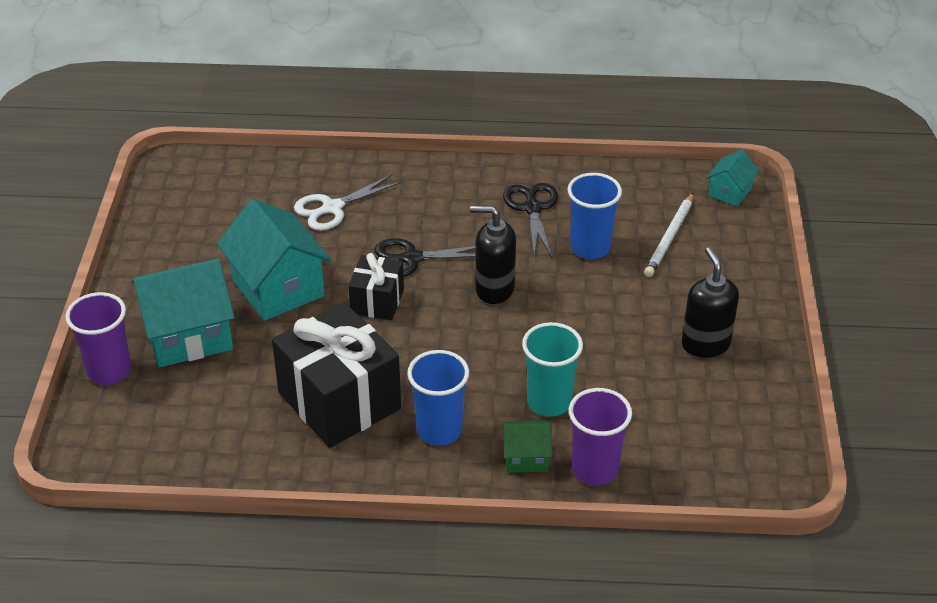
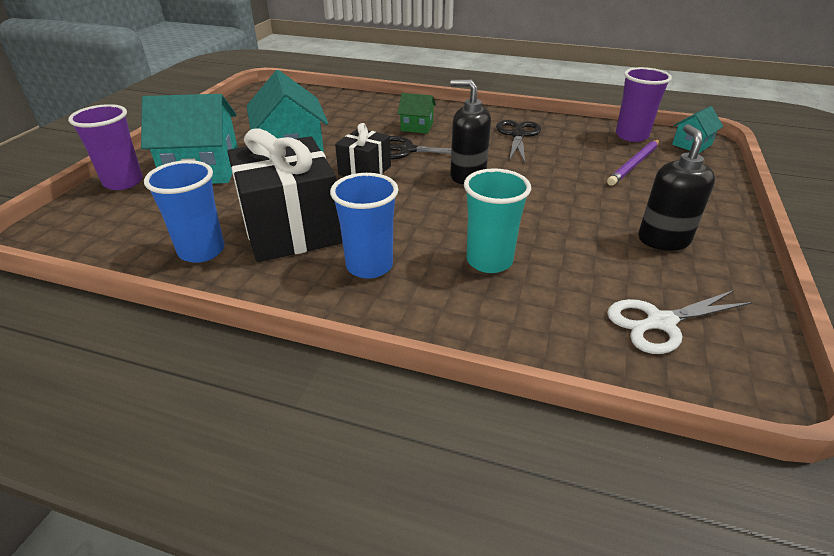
camera: 15 degrees right, 5 degrees down
(332, 208) = (362, 118): white scissors -> white scissors (660, 322)
(526, 457) = (447, 304): green house -> green house (417, 127)
(590, 247) = (560, 162): blue cup -> blue cup (201, 251)
(595, 469) = (521, 329): purple cup -> purple cup (631, 136)
(669, 237) = (634, 164): white pencil -> purple pencil

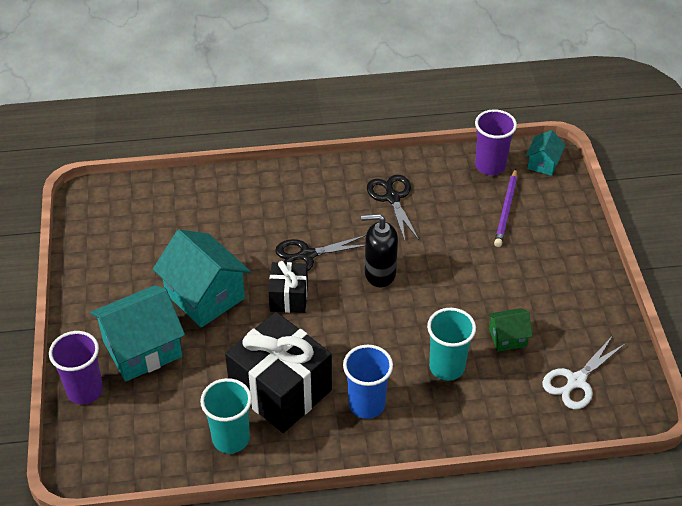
camera: 25 degrees left, 10 degrees up
(201, 251) = (231, 439): blue cup -> turquoise cup
(417, 127) = (293, 215): green house -> green house (507, 337)
(663, 240) = (555, 299): black soap dispenser -> none

